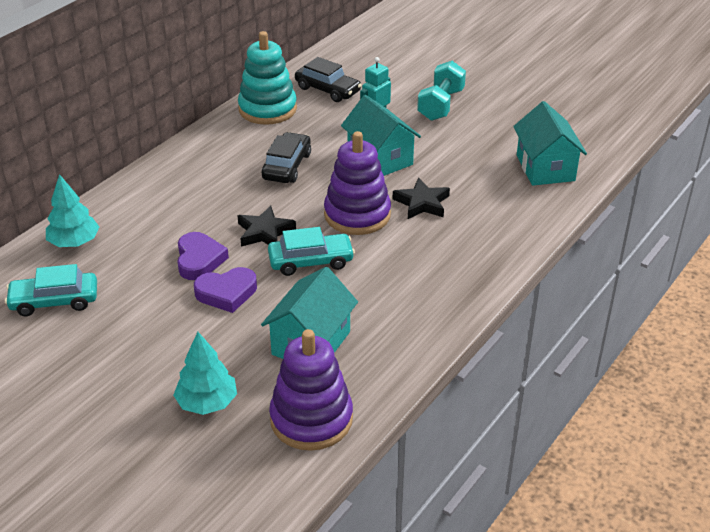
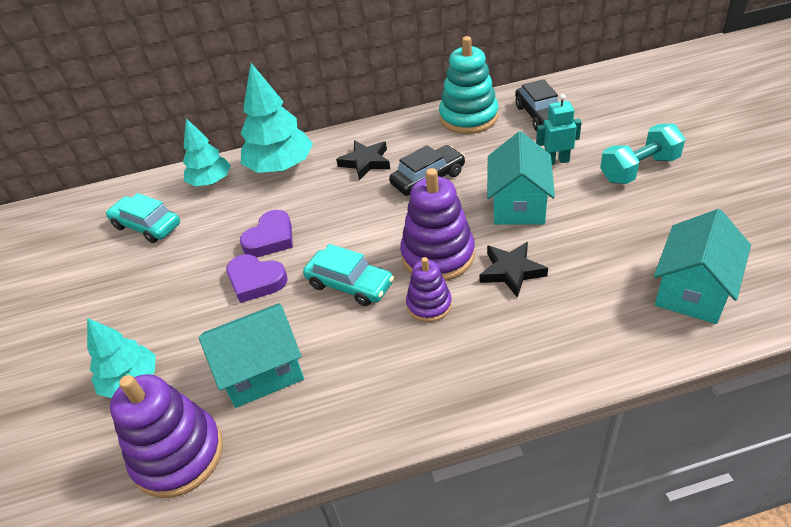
camera: 45 degrees right, 5 degrees up
(134, 205) = (280, 167): none -> turquoise tree
(264, 232) = (344, 236): black star -> black star (365, 162)
(387, 247) = (429, 305): none -> purple stacking toy

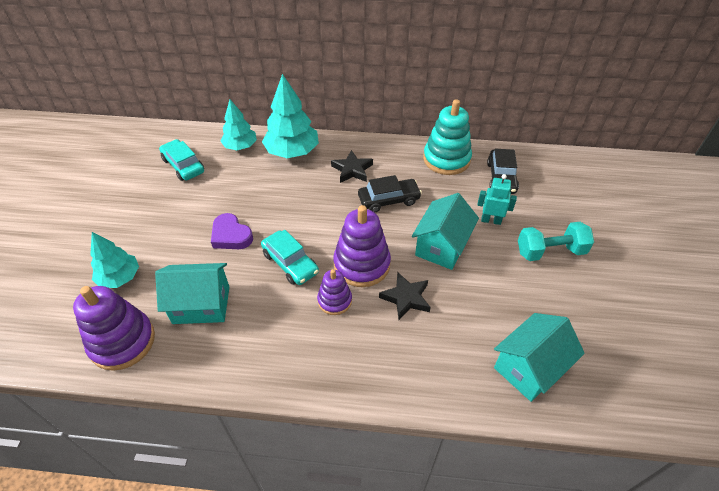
camera: 15 degrees right, 5 degrees up
(270, 238) = (257, 206): purple heart -> none

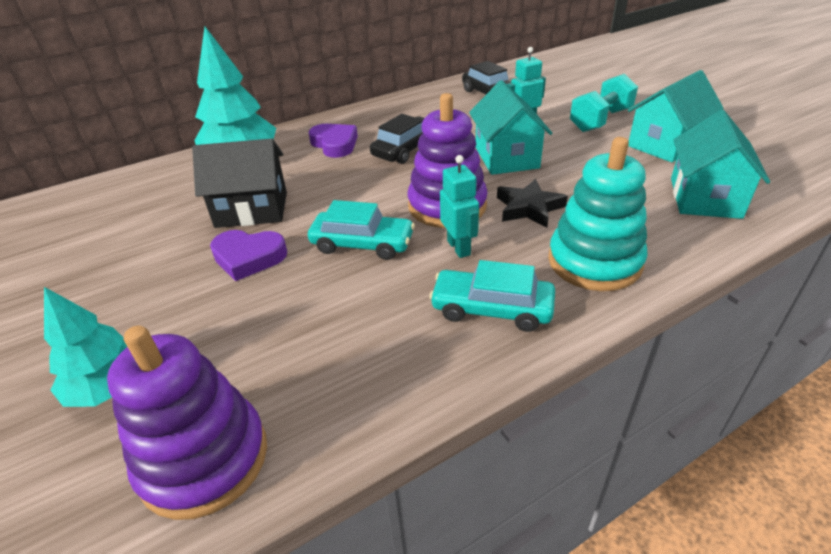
camera: 35 degrees left, 10 degrees down
(183, 165) = (91, 227): turquoise car -> turquoise car (492, 309)
(201, 305) = (289, 343): turquoise house -> turquoise house (665, 144)
(240, 146) = (162, 179): turquoise tree -> none
(262, 199) = (252, 209): none -> black house
(334, 300) = (459, 248): purple stacking toy -> turquoise robot
(352, 170) = (335, 144): black star -> purple heart
(446, 159) = (423, 102): turquoise stacking toy -> turquoise stacking toy (594, 262)

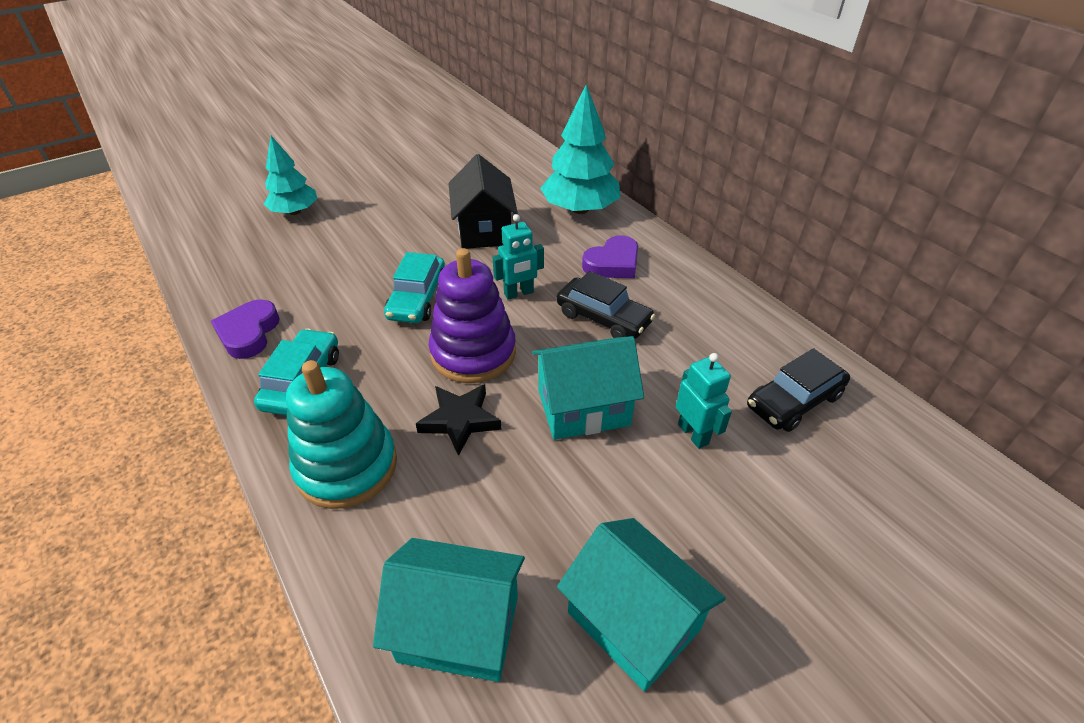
camera: 85 degrees right, 5 degrees up
(204, 459) = (223, 256): purple stacking toy -> none
(248, 257) = (412, 240): purple heart -> purple heart (248, 333)
(459, 248) = (397, 361): turquoise robot -> turquoise robot (519, 293)
(600, 120) = (718, 539): turquoise dumbbell -> none

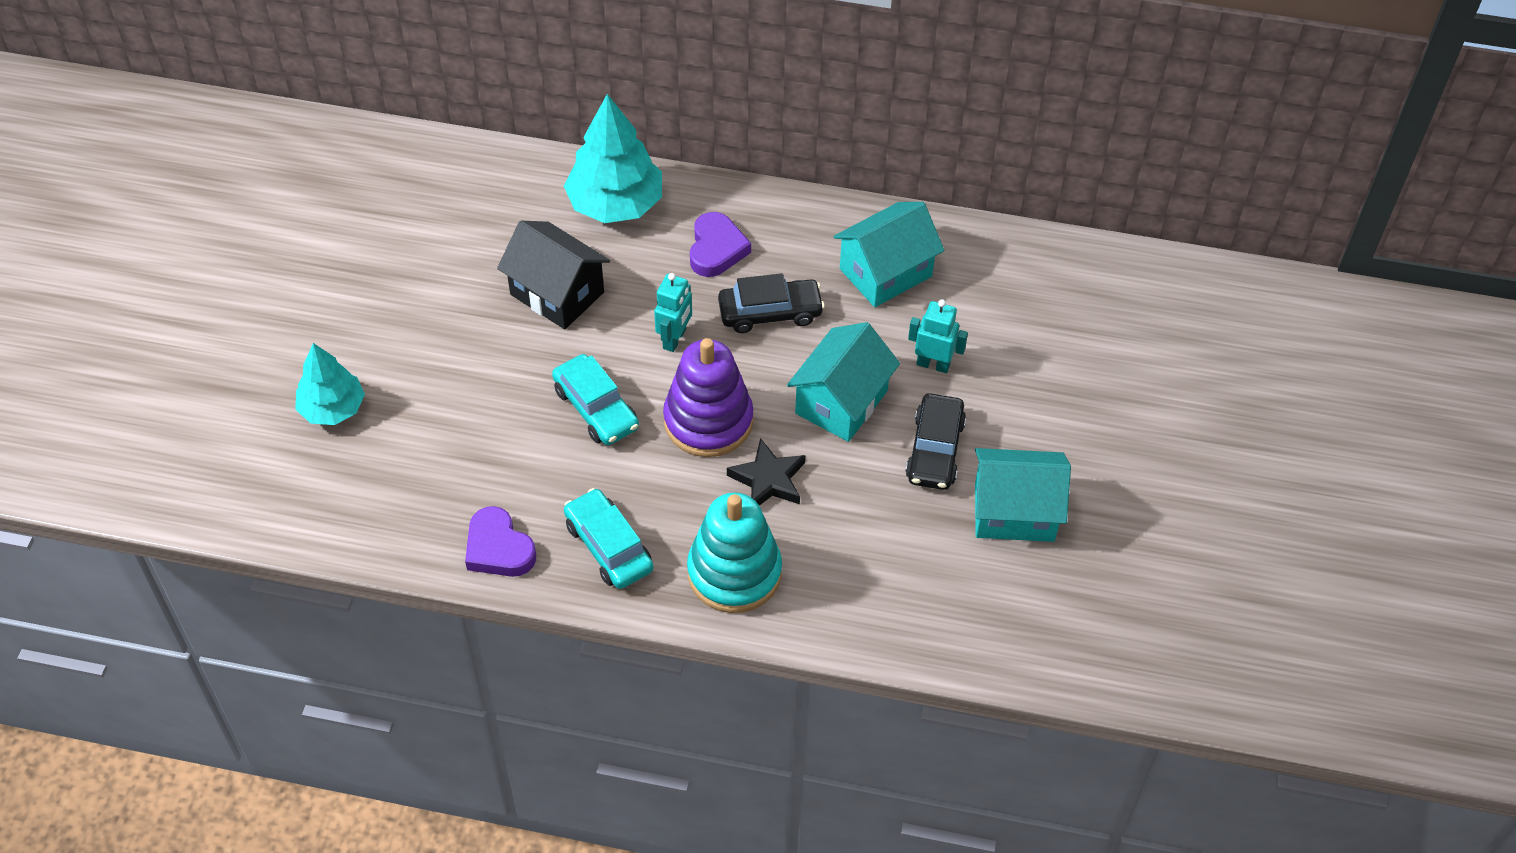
camera: 45 degrees left, 10 degrees up
(459, 628) = (927, 596): turquoise house -> turquoise house (885, 272)
(794, 401) = (973, 286): black car -> black car (935, 450)

